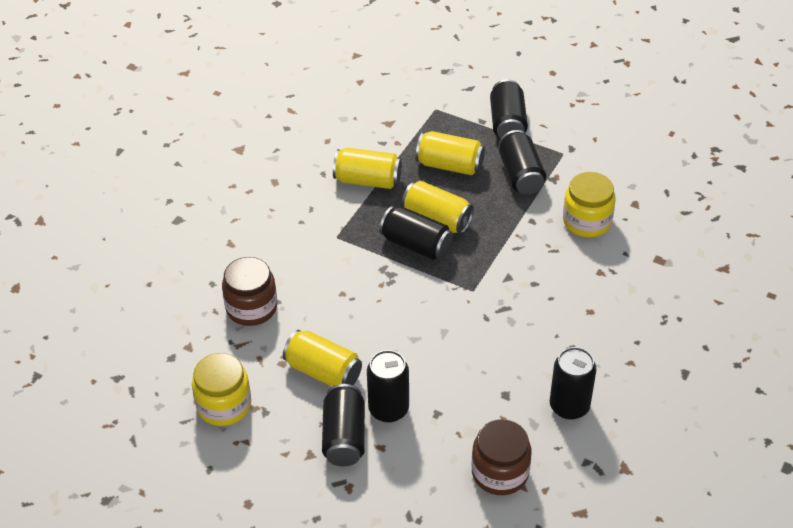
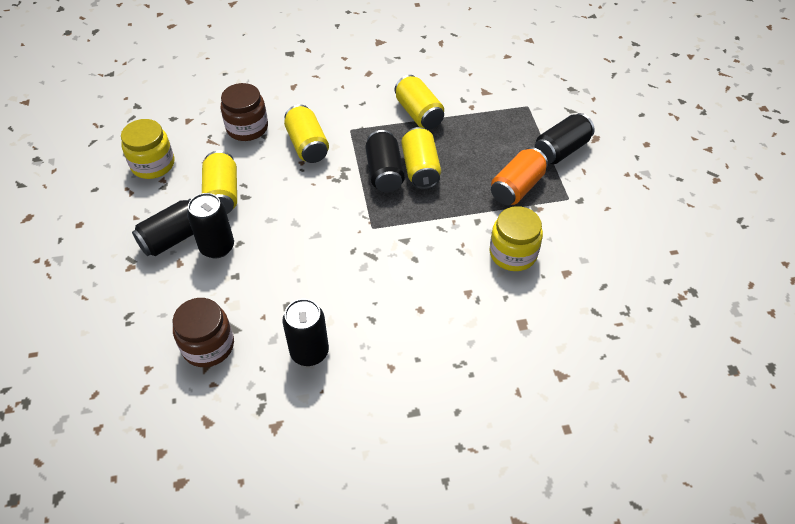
camera: 50 degrees right, 5 degrees up
(450, 165) = (481, 145): yellow can -> yellow can (307, 145)
(520, 175) = (517, 187): black can -> orange can

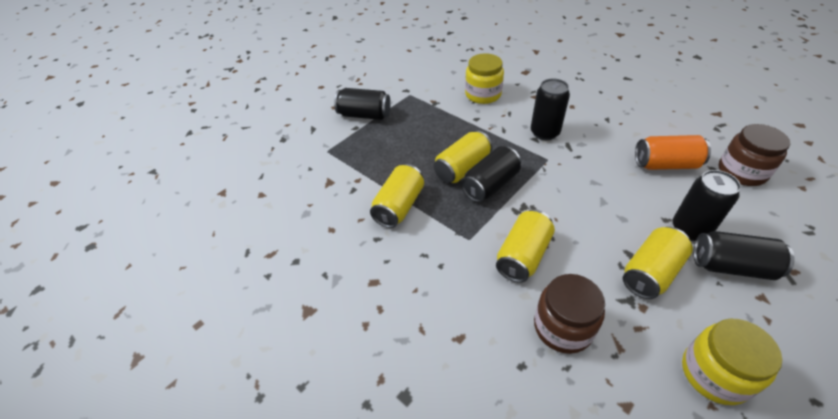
camera: 125 degrees left, 5 degrees down
(309, 352) = (665, 128): black can -> black can (544, 133)
(517, 187) = (425, 117): orange can -> orange can (665, 164)

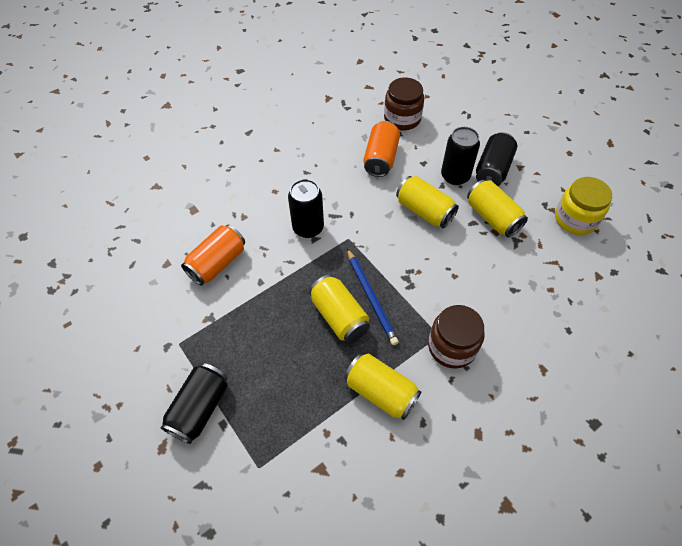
camera: 80 degrees left, 10 degrees up
(483, 94) = (217, 263): yellow jar -> orange can
(490, 185) = (371, 297): black can -> blue pencil
(523, 256) = (464, 297): yellow can -> yellow can (424, 211)
(563, 327) = (537, 292): brown jar -> brown jar (452, 346)

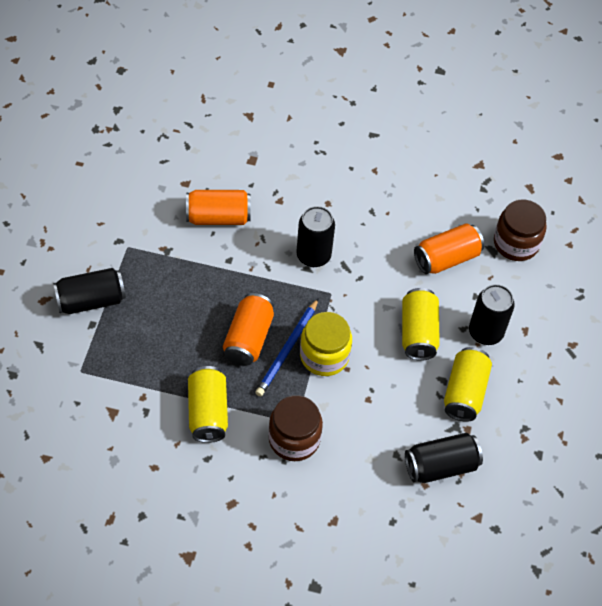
camera: 45 degrees right, 0 degrees up
(339, 316) = (248, 338): yellow can -> orange can
(493, 169) = (526, 359): black can -> black can (441, 466)
(575, 219) = (531, 464): yellow jar -> yellow jar (324, 356)

